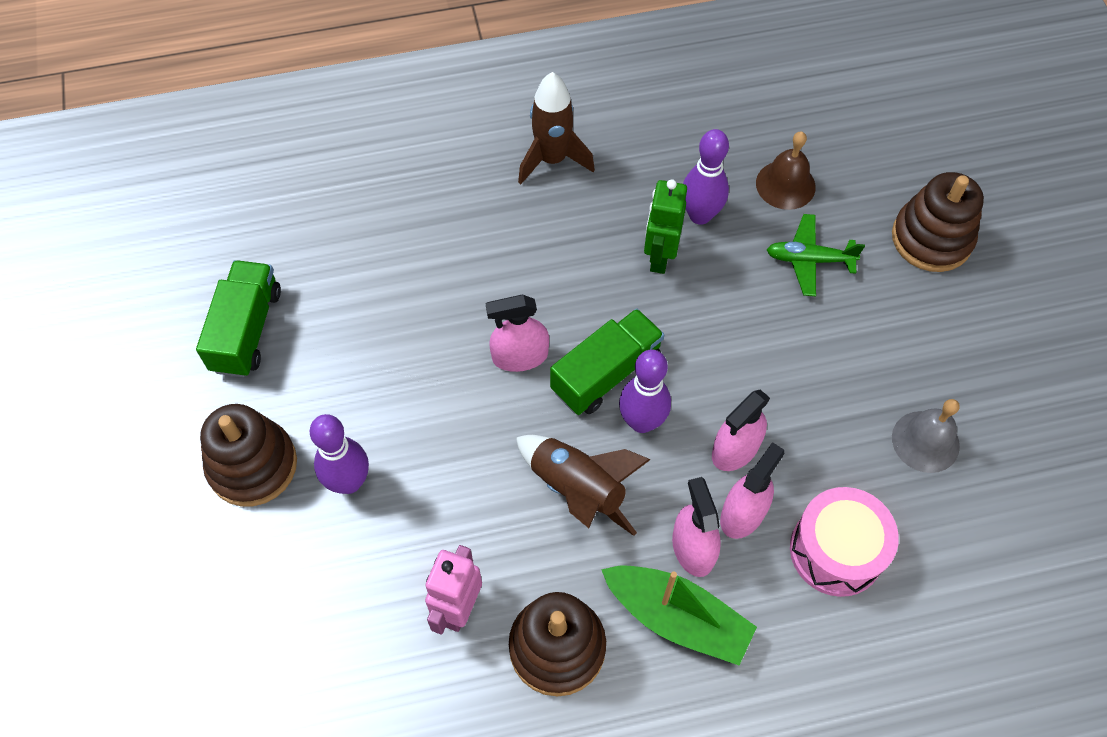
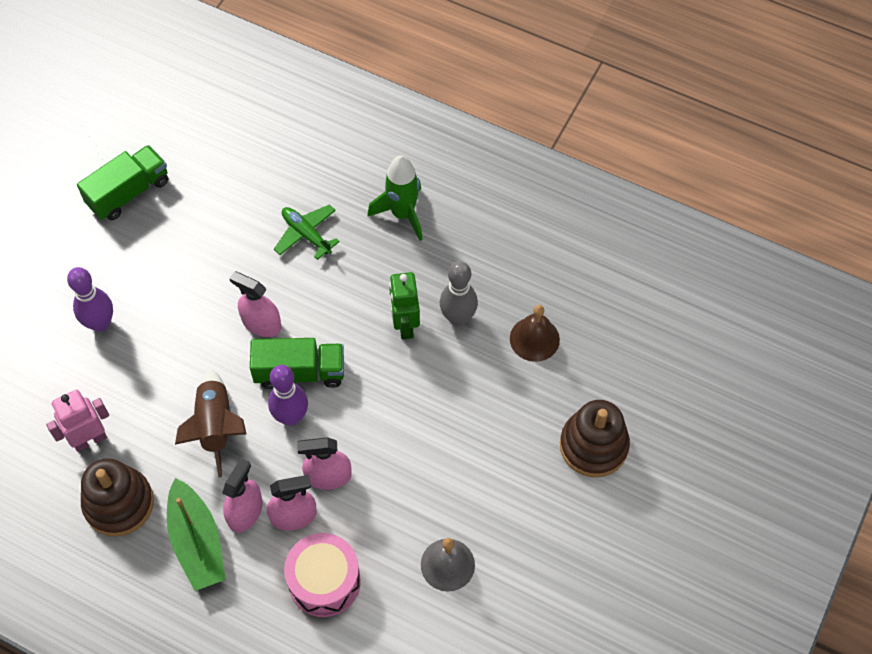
camera: 40 degrees right, 0 degrees up
(252, 465) = (61, 274): brown stacking toy -> none
(552, 160) = (403, 214): brown rocket -> green rocket
(659, 257) = (405, 325): green robot -> green robot turned 60 degrees counterclockwise
(700, 215) = (458, 318): purple bowling pin -> grey bowling pin
(809, 260) = (497, 398): green plane -> green plane (306, 234)

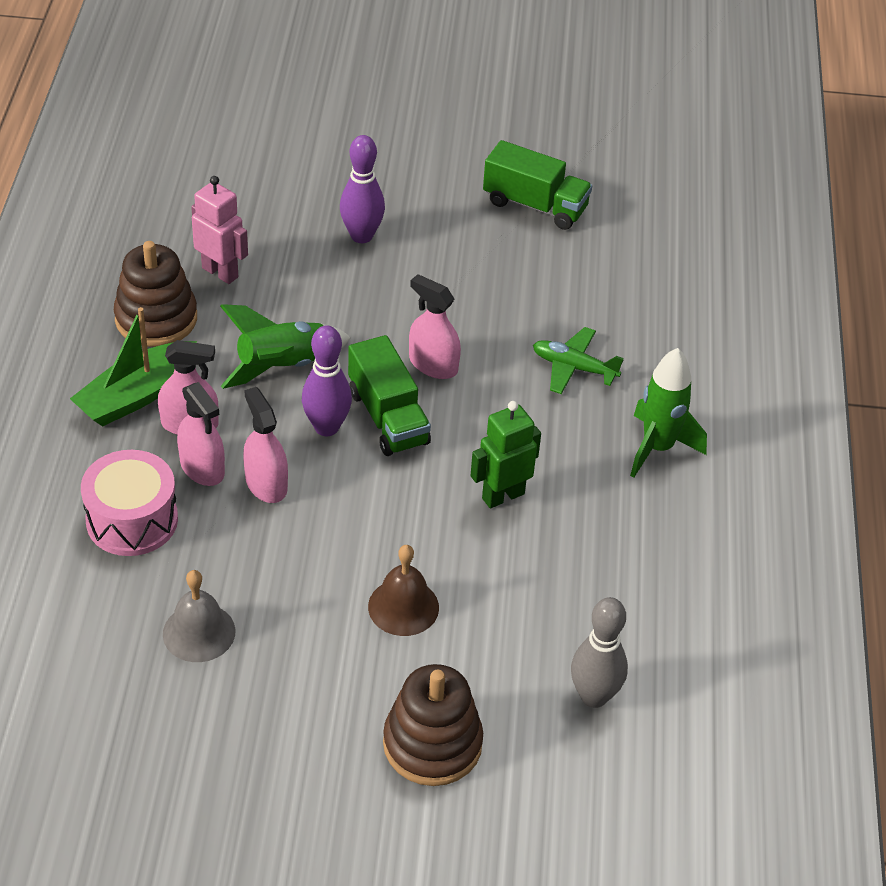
camera: 65 degrees right, 15 degrees down
(216, 426) = (283, 367): brown rocket -> green rocket
(261, 323) = (433, 364): pink spray bottle -> pink spray bottle turned 60 degrees counterclockwise
(306, 234) = (574, 367): green plane -> green plane turned 90 degrees counterclockwise
(458, 318) = (543, 545): grey bowling pin -> grey bowling pin (594, 696)
(534, 339) = (556, 634): brown bell -> brown bell (403, 607)

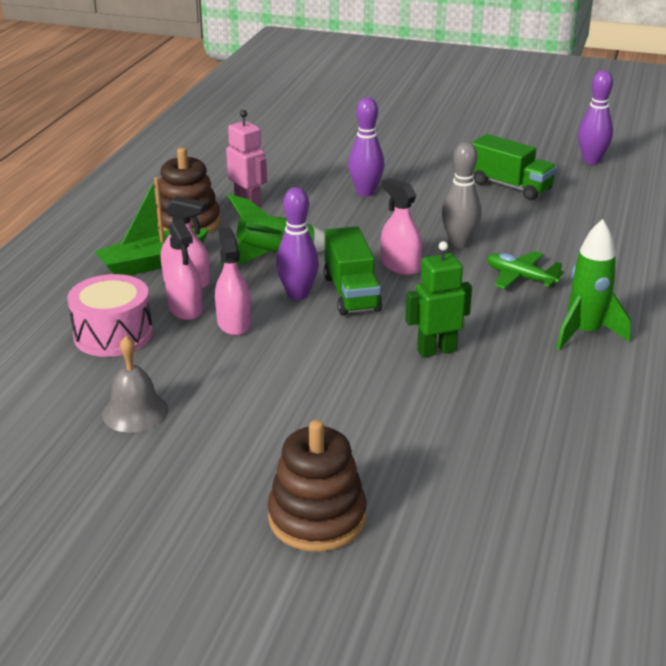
camera: 15 degrees right, 15 degrees down
(403, 607) = (323, 415): brown bell -> none
(594, 696) = (486, 501): grey bowling pin -> grey bowling pin (459, 243)
(625, 145) = (591, 161): none -> purple bowling pin

